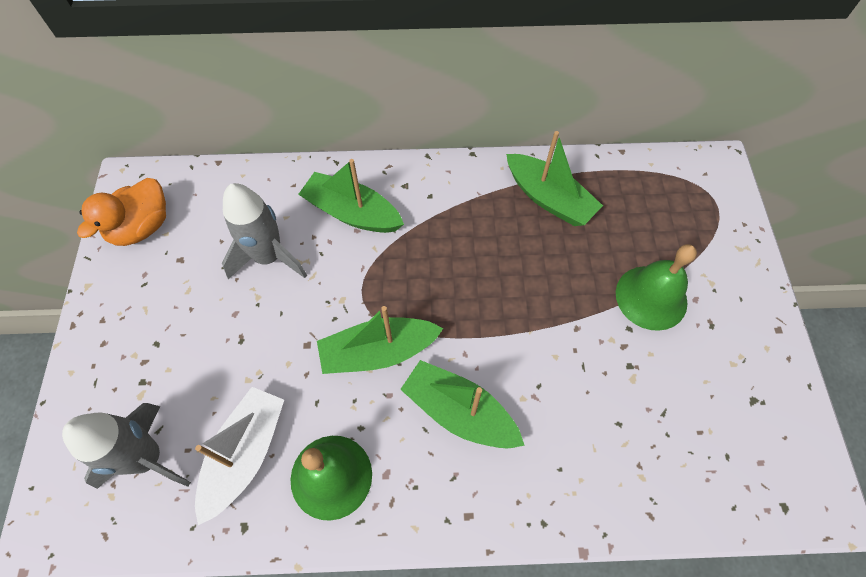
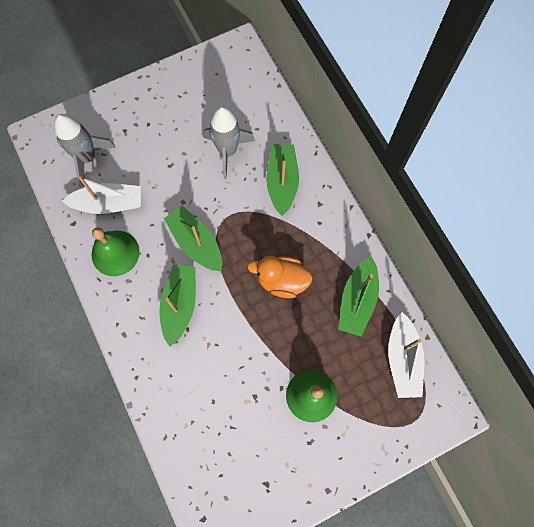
camera: 65 degrees right, 10 degrees up
(142, 227) = (213, 72): orange duck -> orange duck (282, 280)
(639, 184) = (402, 359): none -> white boat

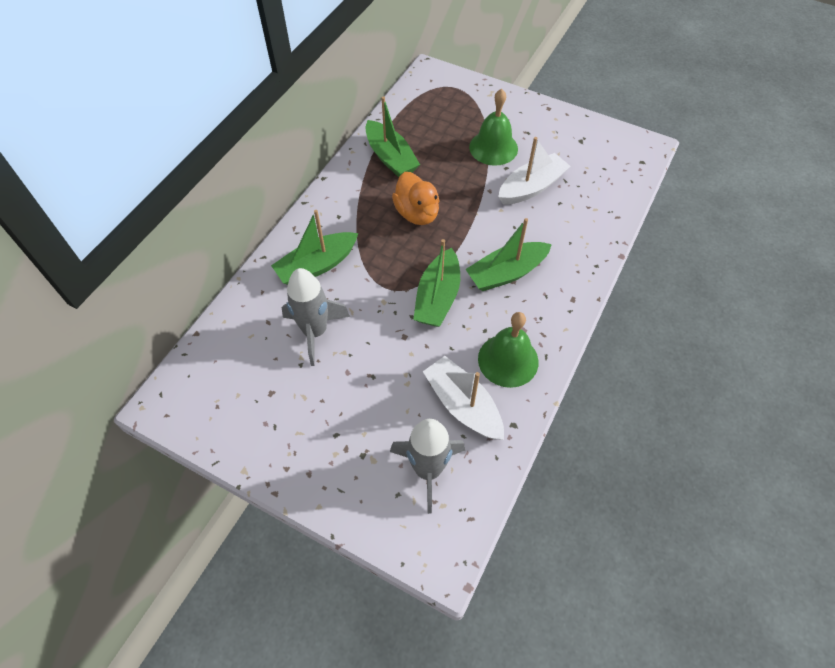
camera: 125 degrees left, 15 degrees down
(357, 300) = (390, 157): green boat -> green boat turned 75 degrees clockwise
(402, 359) = (414, 112): white boat -> white boat (531, 187)

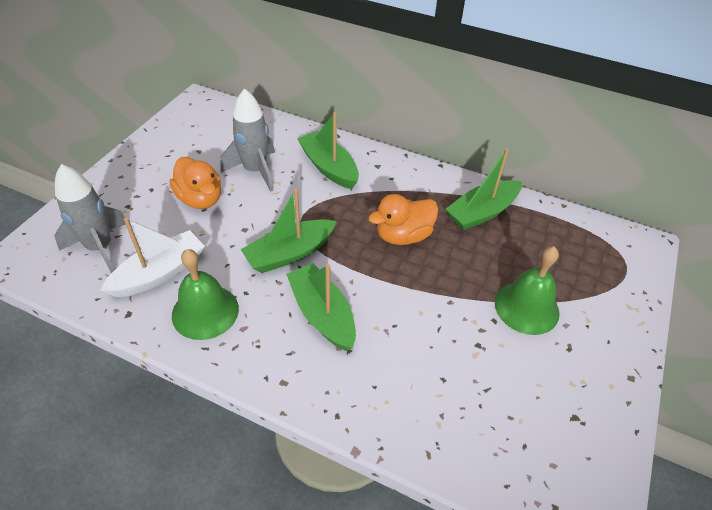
camera: 85 degrees right, 10 degrees down
(356, 381) = (200, 199): none -> orange duck
(438, 297) = (290, 253): green boat -> green boat turned 45 degrees counterclockwise
(531, 187) = (464, 346): white boat -> none

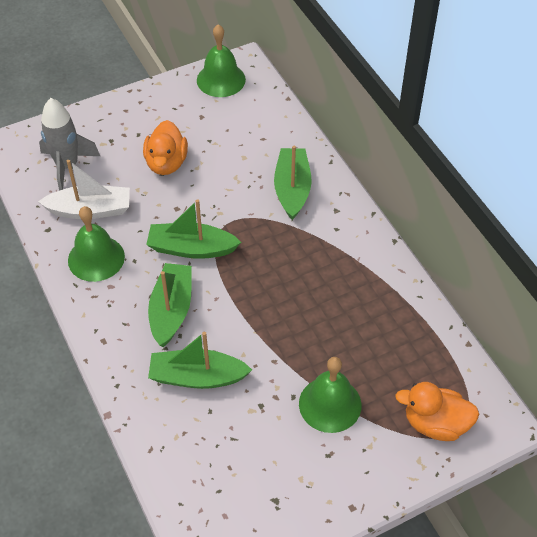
camera: 40 degrees right, 5 degrees up
(190, 118) = (221, 79): none -> green bell
(255, 171) = (229, 160): grey rocket -> none
(403, 236) = (293, 286): orange duck -> orange duck (435, 424)
(482, 212) = (383, 306): green boat -> green boat (197, 377)

